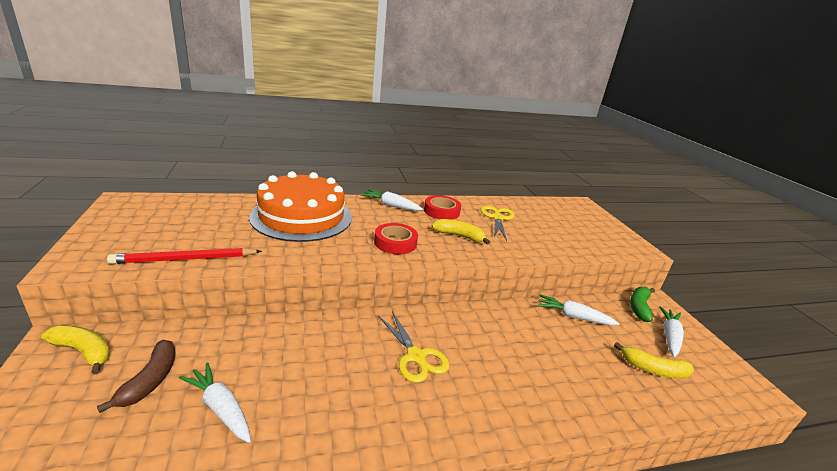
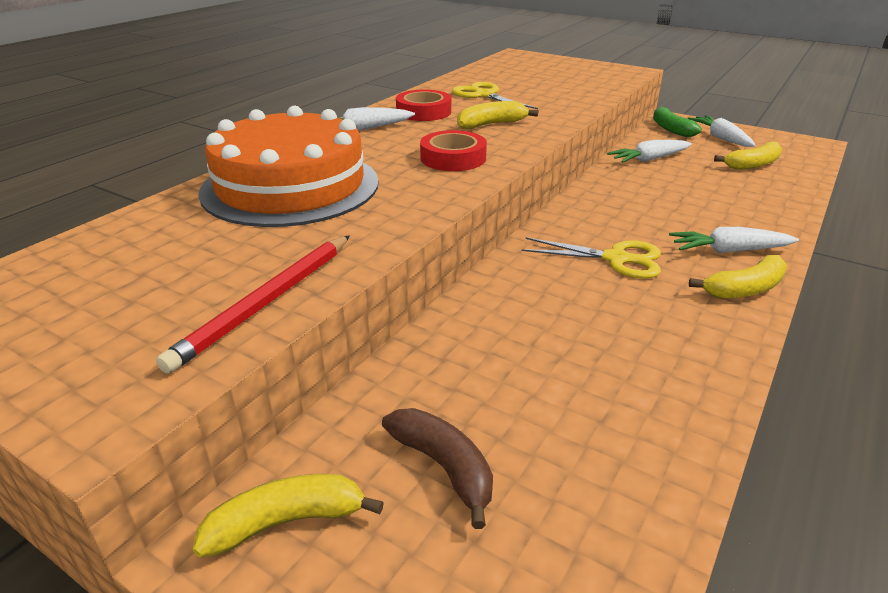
camera: 40 degrees left, 5 degrees up
(220, 408) = (566, 421): white carrot -> white carrot (728, 251)
(449, 433) = (744, 289): none -> yellow banana

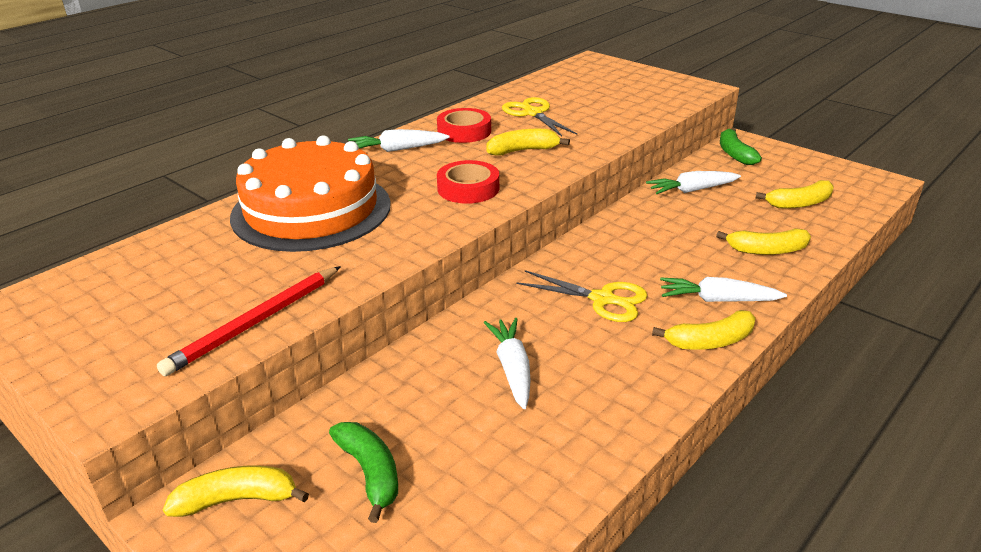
camera: 10 degrees right, 0 degrees up
(444, 467) = (370, 473): brown banana -> green banana
(721, 138) = (783, 168): white carrot -> white carrot (512, 369)
(748, 204) = (766, 250): none -> yellow banana

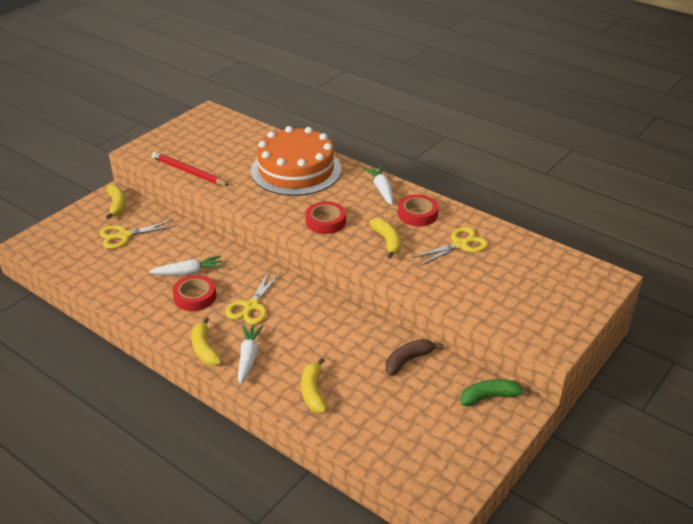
camera: 85 degrees right, 5 degrees up
(370, 473) = (124, 236): green banana -> yellow scissors
(581, 358) = (195, 297): none -> red tape
(691, 190) = (408, 360): white carrot -> brown banana
(799, 203) = (393, 425): yellow banana -> none

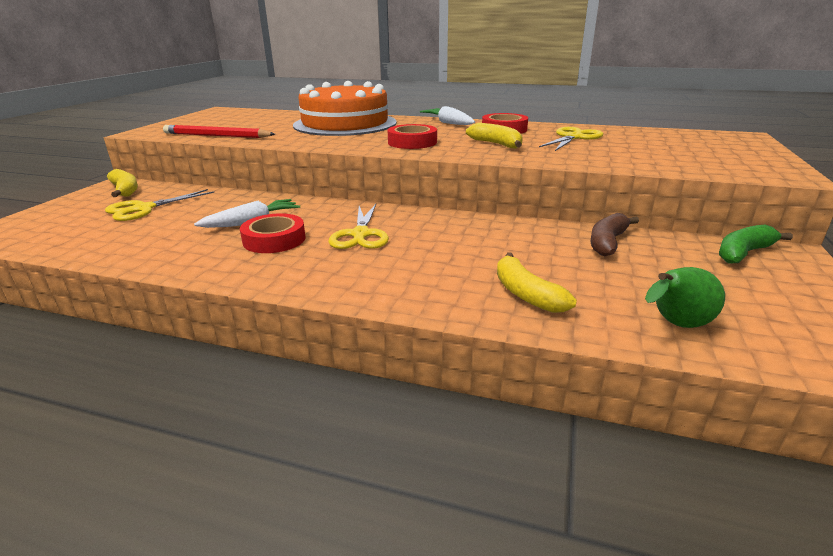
camera: 20 degrees left, 10 degrees down
(205, 349) = (323, 283): yellow banana -> none
(248, 357) = (397, 279): white carrot -> none
(374, 439) = (675, 325): none -> green pear

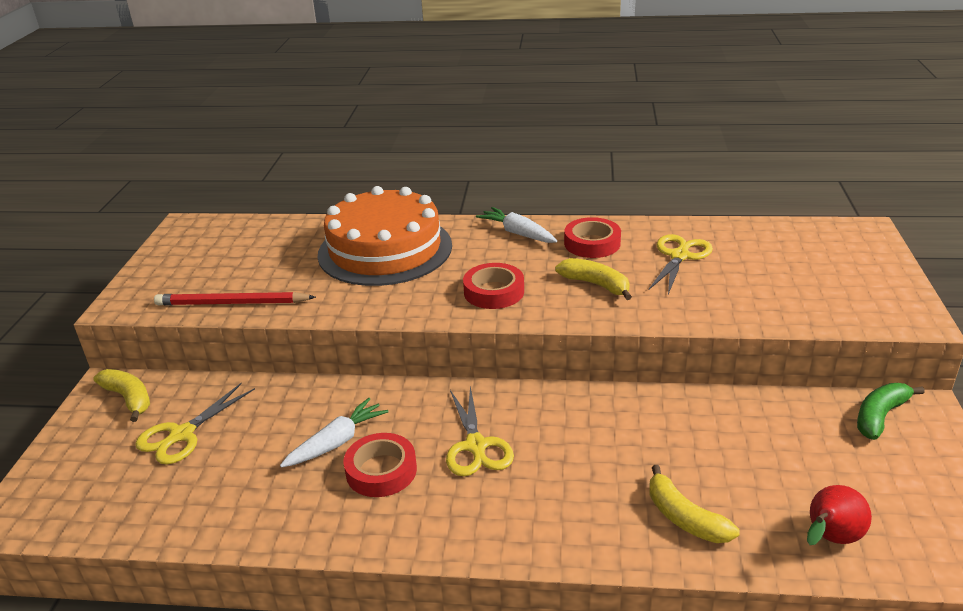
camera: 10 degrees left, 5 degrees up
(607, 242) = (745, 419): brown banana -> none
(675, 325) = (830, 539): green pear -> red pear

